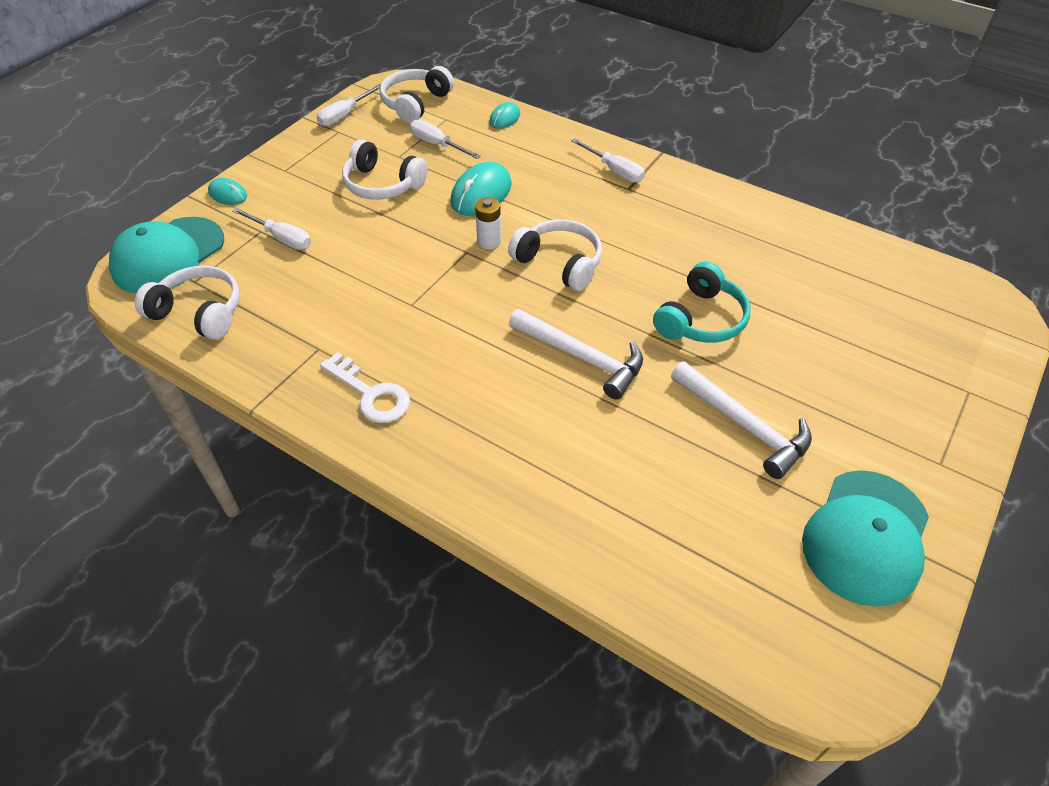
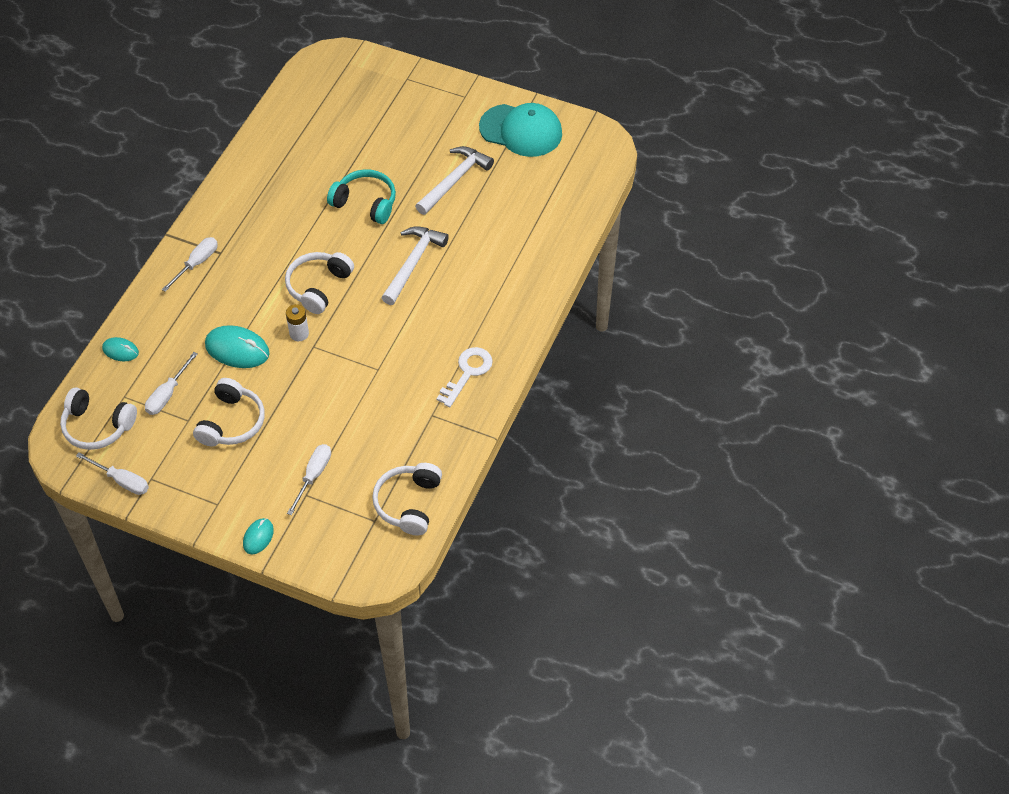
camera: 100 degrees left, 5 degrees up
(168, 255) = (346, 551): turquoise cap -> none

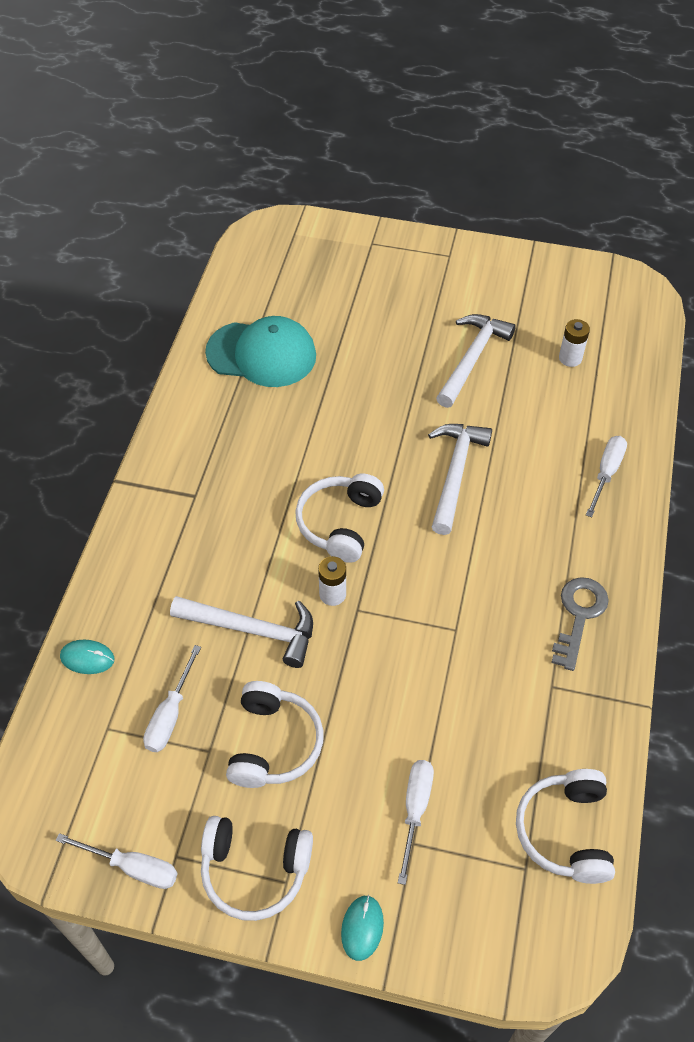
camera: 10 degrees left, 0 degrees up
(97, 426) = (77, 783): white headphones -> white headphones (255, 870)
(196, 263) = (166, 515): white screwdriver -> white screwdriver (606, 473)
(237, 349) = (253, 630): turquoise mouse -> white hammer
(365, 203) = (368, 402): turquoise headphones -> none
(467, 373) = (579, 615): white key -> grey key
(521, 130) = (532, 287): turquoise cap -> turquoise cap (261, 354)
(530, 190) = (570, 358): none -> white battery

